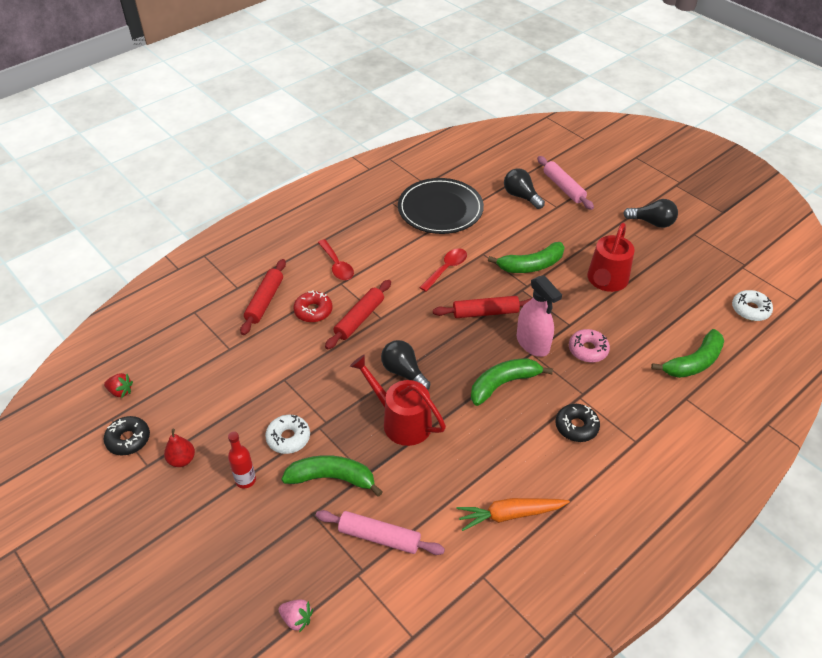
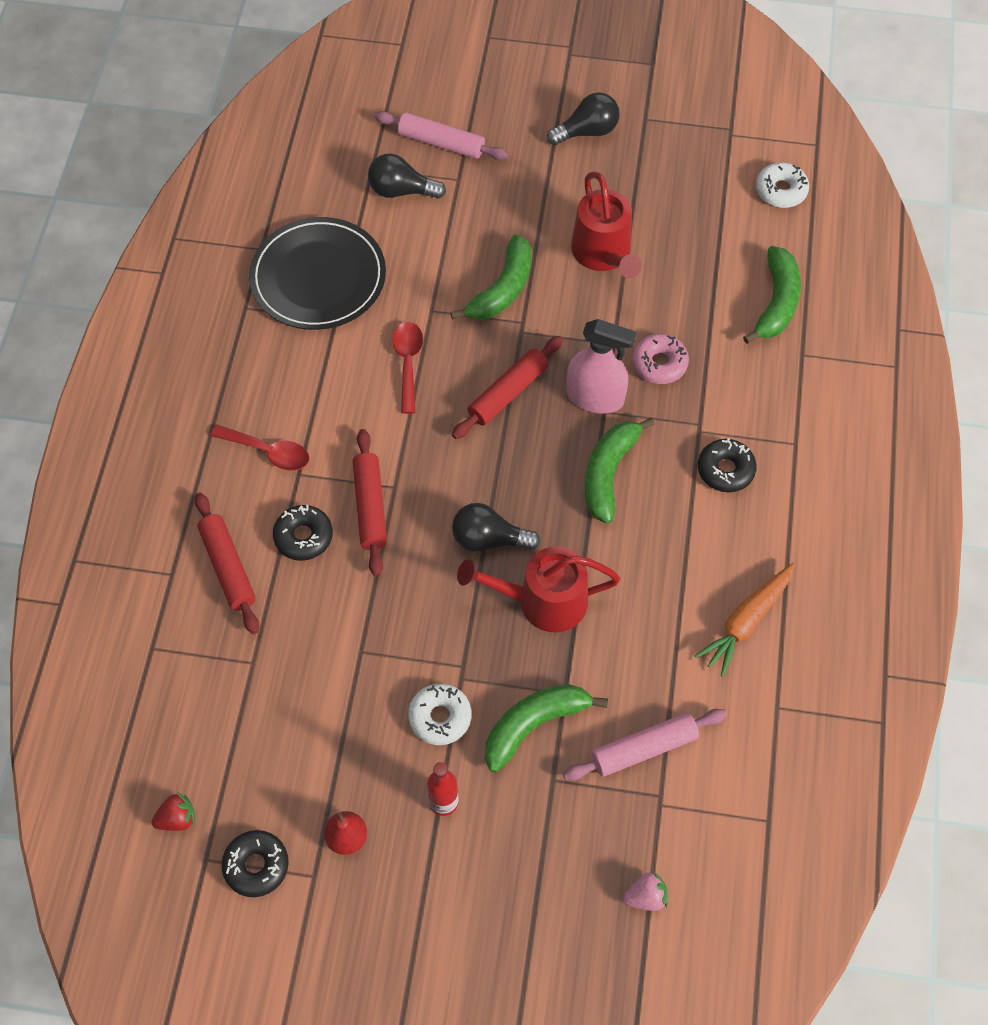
camera: 40 degrees left, 15 degrees up
(313, 311) = (303, 536): red donut -> black donut

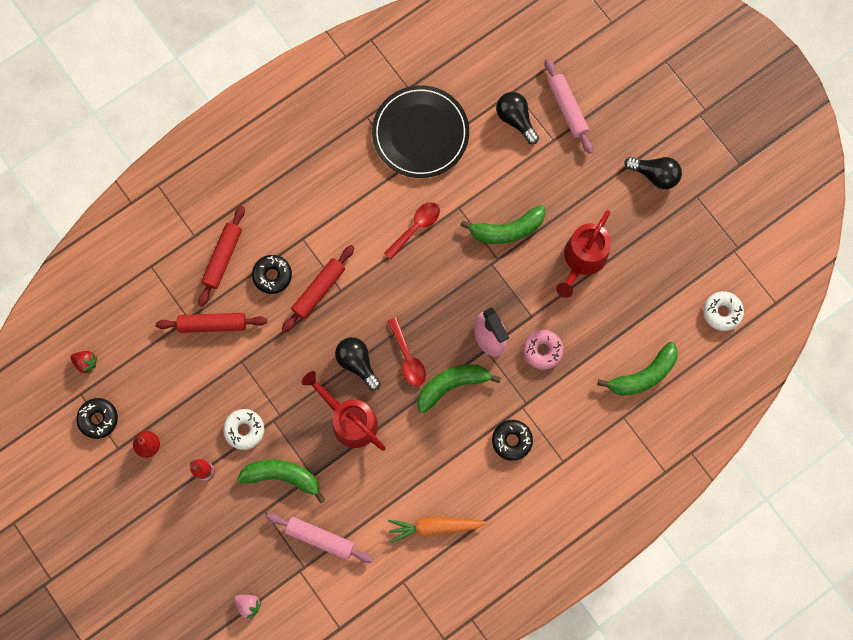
camera: 45 degrees right, 15 degrees up
(268, 452) = (300, 212): red spoon -> red spoon (408, 357)
(508, 393) = (448, 292): red rolling pin -> red rolling pin (212, 324)

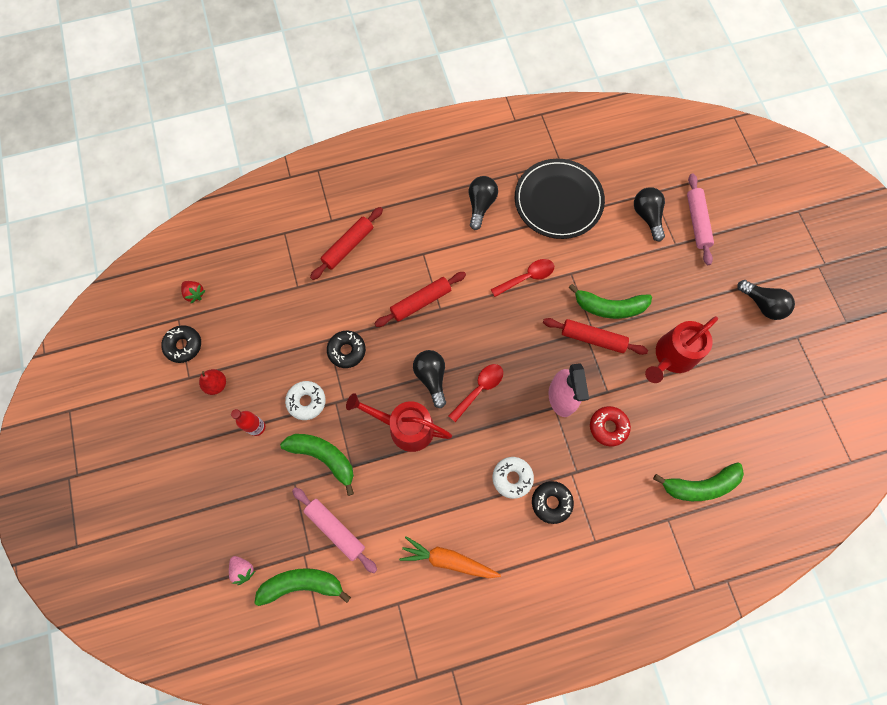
camera: 20 degrees right, 5 degrees down
(212, 324) = (316, 299): red rolling pin -> red rolling pin (593, 338)
(272, 275) = (385, 275): black donut -> black donut (347, 351)
(342, 166) = (480, 205): none -> black light bulb
(349, 420) = (405, 427): red watering can -> red watering can turned 45 degrees counterclockwise
(408, 357) = (479, 389): red spoon -> red spoon turned 135 degrees counterclockwise
(452, 385) = (511, 429): green banana -> green banana (302, 584)
(542, 350) = (608, 427): pink donut -> red donut
(722, 312) = (795, 452): white donut -> white donut (512, 478)

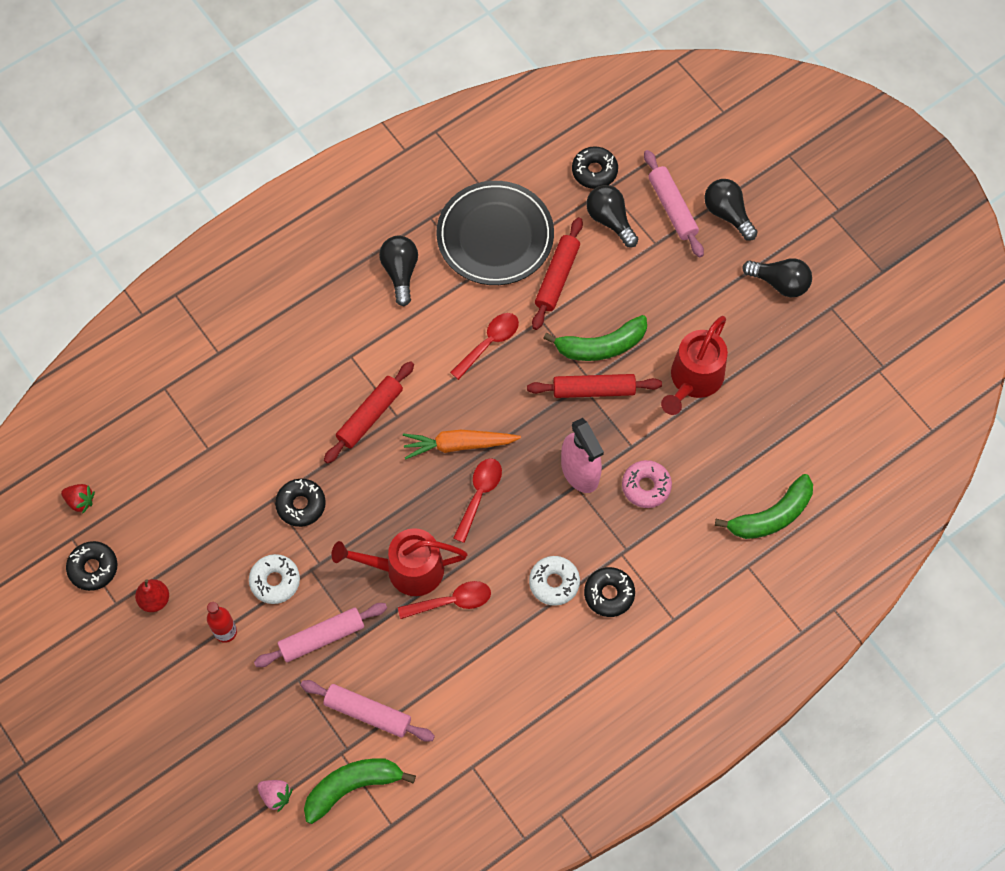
camera: 20 degrees left, 5 degrees down
(324, 457) = (322, 637): green banana -> pink rolling pin
(348, 246) = (252, 378): red rolling pin -> red rolling pin (557, 277)
(429, 464) = (452, 601): none -> red spoon
(431, 378) = (417, 501): black light bulb -> black light bulb (727, 214)
(448, 560) = (512, 699): orange carrot -> orange carrot (459, 445)
(608, 427) = (646, 486): red donut -> pink donut
(647, 177) = (594, 171): none -> black donut

